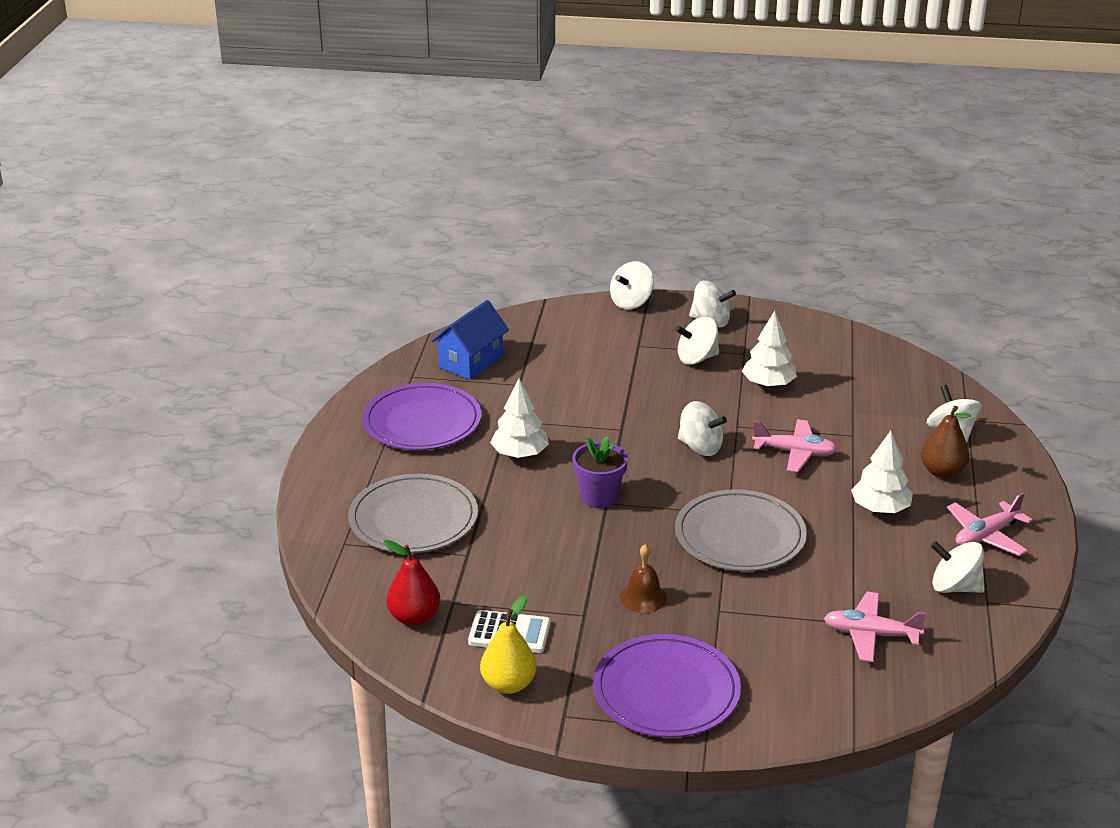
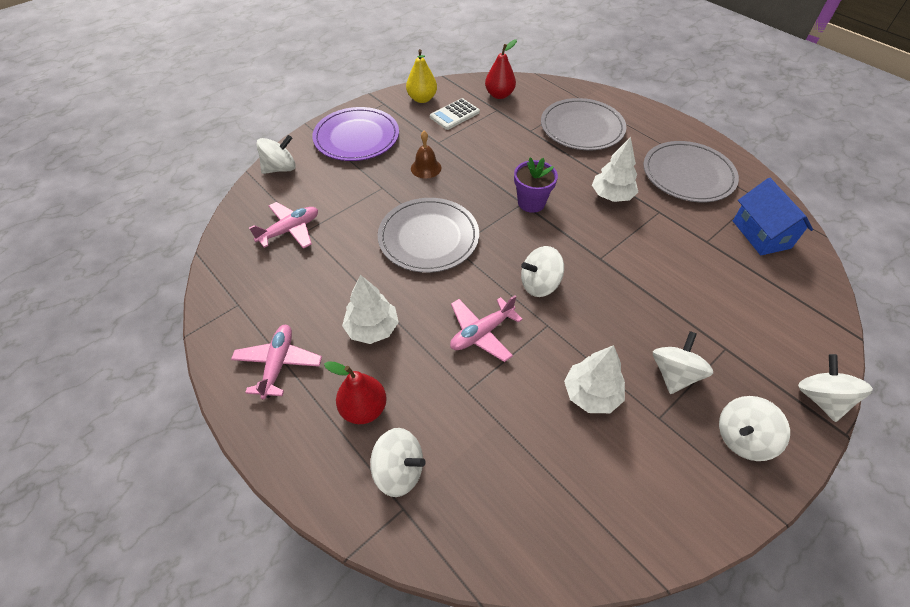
camera: 130 degrees right, 20 degrees up
(422, 422) = (688, 175): purple plate -> grey plate
(942, 472) = (364, 409): brown pear -> red pear
(954, 587) = (267, 300): white spinning top -> white spinning top (280, 168)

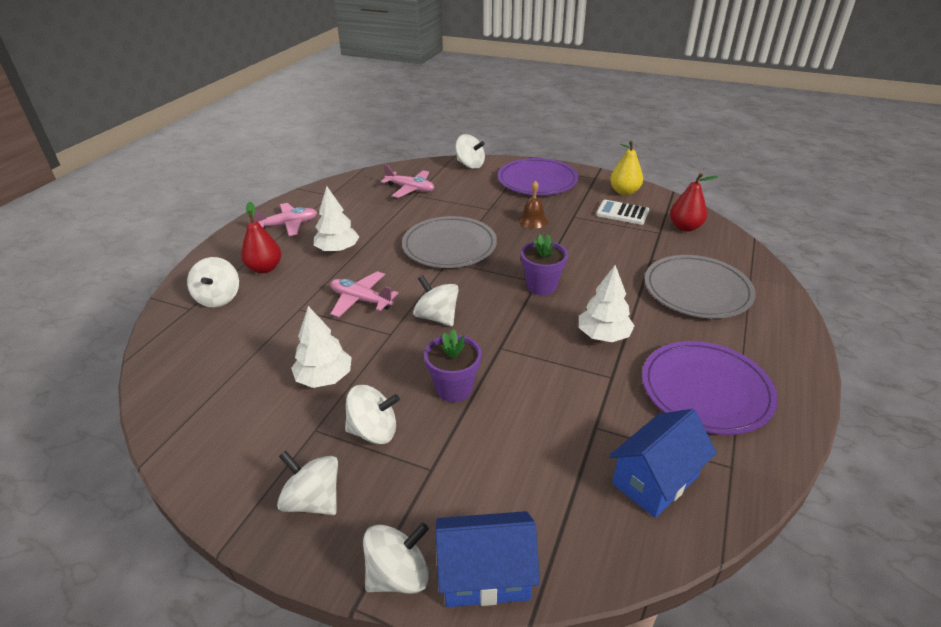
camera: 65 degrees right, 15 degrees down
(640, 304) = (454, 389): none -> purple flower pot
(688, 175) = (706, 390): grey plate -> purple plate
(825, 349) = (485, 575): none -> blue house

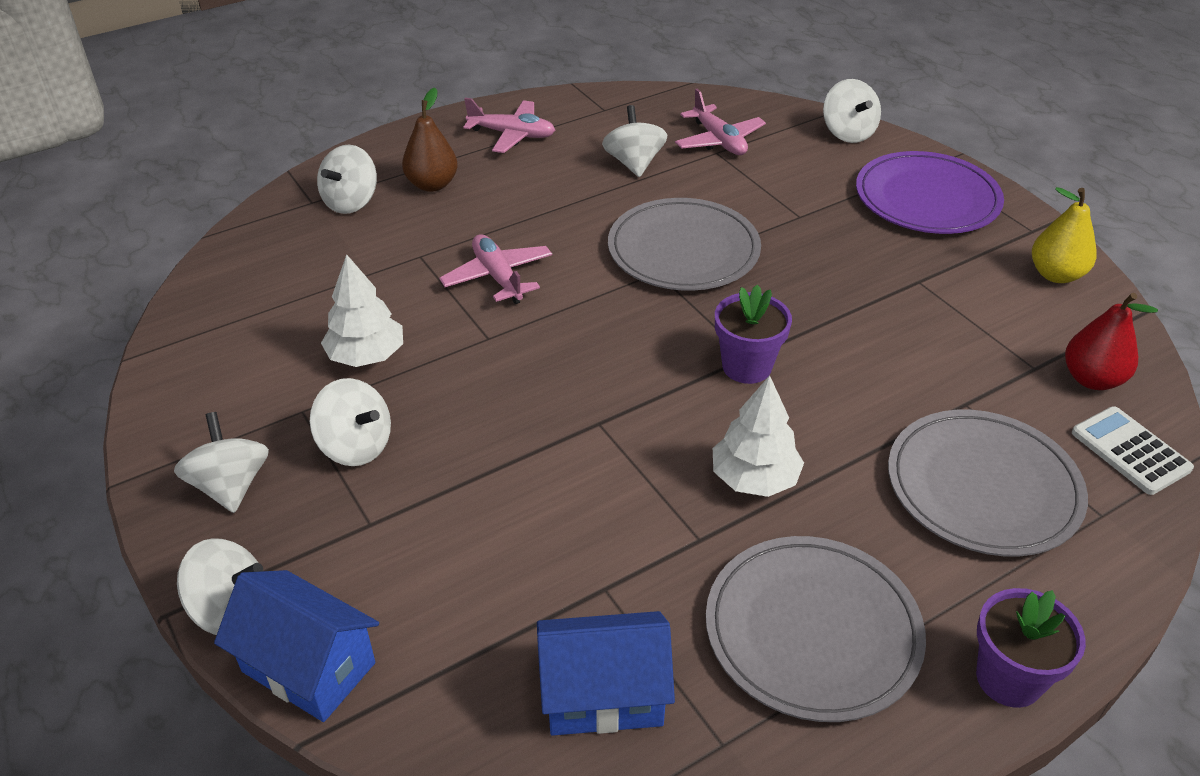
camera: 35 degrees right, 5 degrees up
(265, 268) = (432, 185): red pear -> brown pear
(338, 250) = (537, 195): white tree -> none
(437, 317) = (564, 343): white spinning top -> white spinning top (634, 163)
(454, 389) = (489, 445): purple flower pot -> purple flower pot (1008, 678)
(533, 220) = (846, 261): brown bell -> none
(622, 213) = (1008, 309): white calculator -> white calculator (1130, 451)
(706, 390) = (812, 631): purple plate -> grey plate

